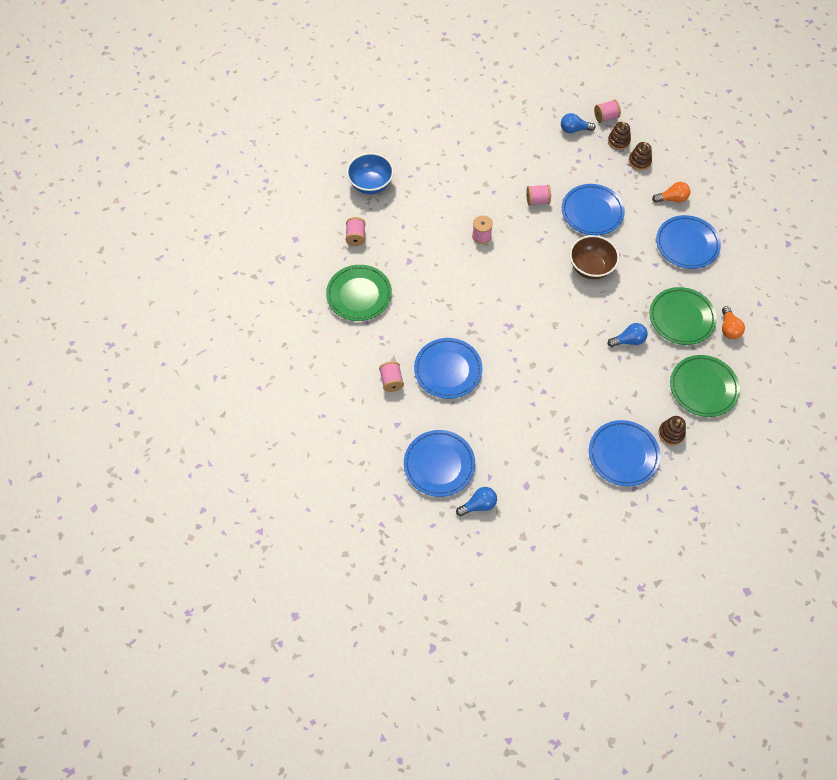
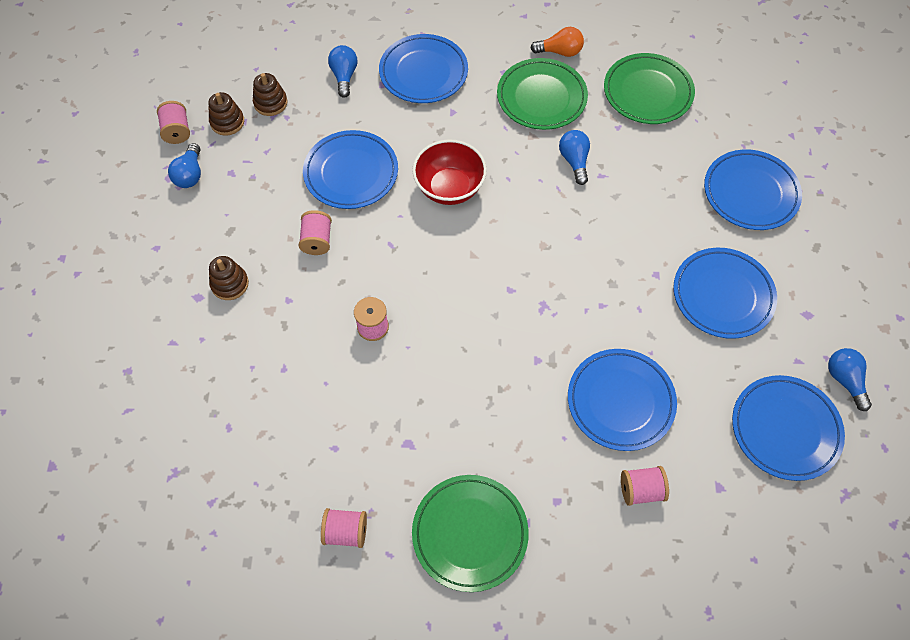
camera: 85 degrees left, 0 degrees up
(371, 184) = (233, 497): blue bowl -> none
(533, 432) = (722, 295): none -> blue plate
(591, 267) = (449, 188): brown bowl -> red bowl
(671, 433) = (716, 136): brown stacking toy -> brown stacking toy (230, 284)
(672, 199) = (344, 76): orange light bulb -> blue light bulb

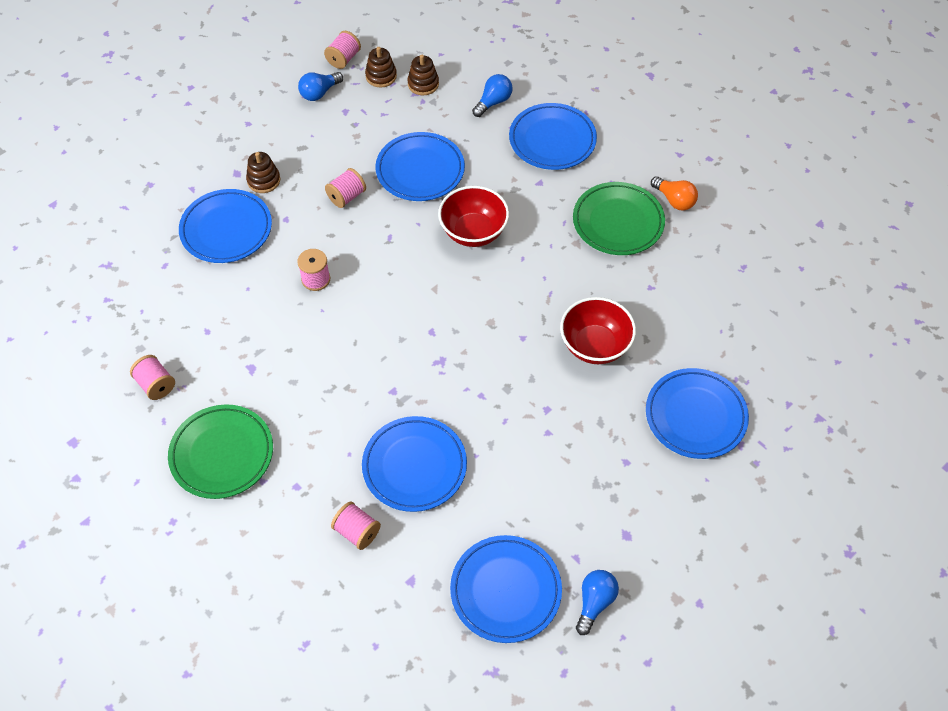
camera: 45 degrees right, 5 degrees down
(574, 161) = (586, 285): blue light bulb -> none
(632, 200) = (595, 346): none -> red bowl
(647, 92) = (707, 281): green plate -> none
(722, 295) = (578, 465): blue plate -> blue plate (226, 229)

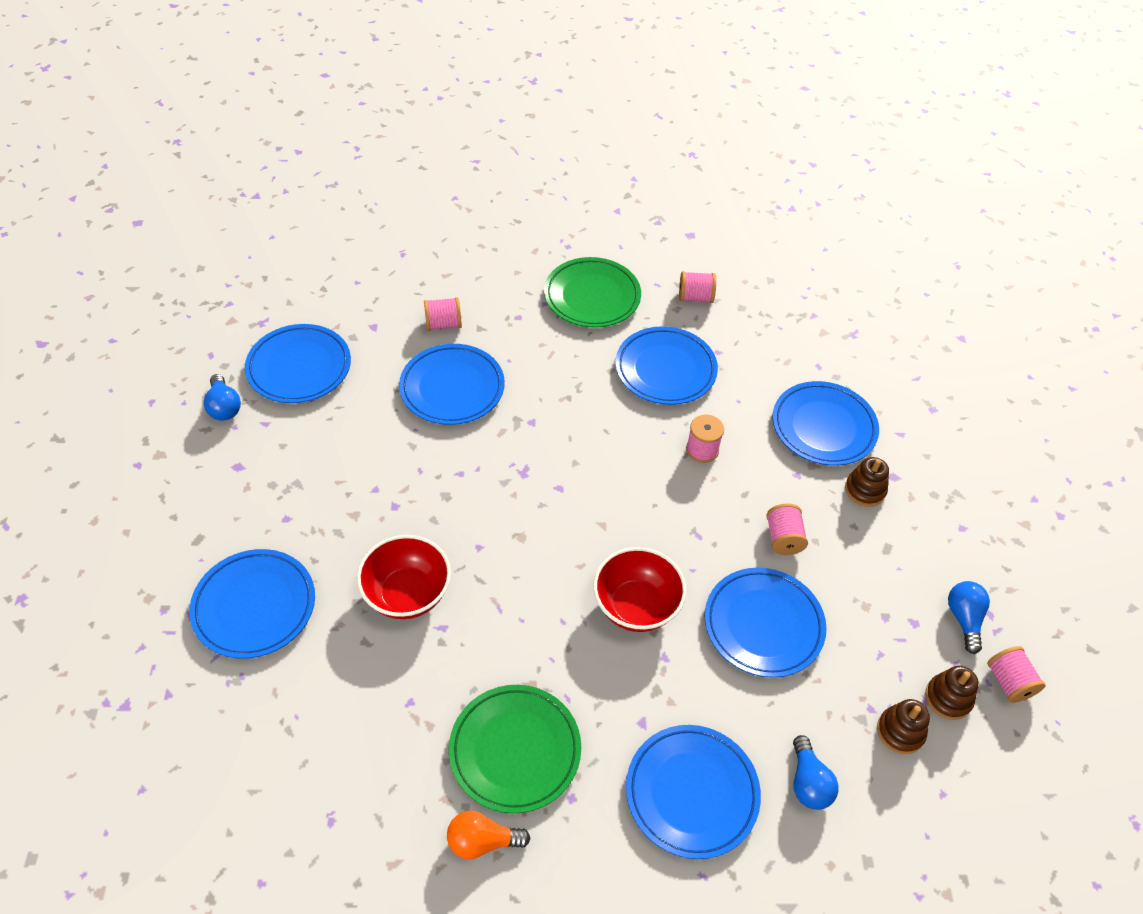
camera: 130 degrees right, 5 degrees down
(258, 349) = (665, 369): none -> blue plate

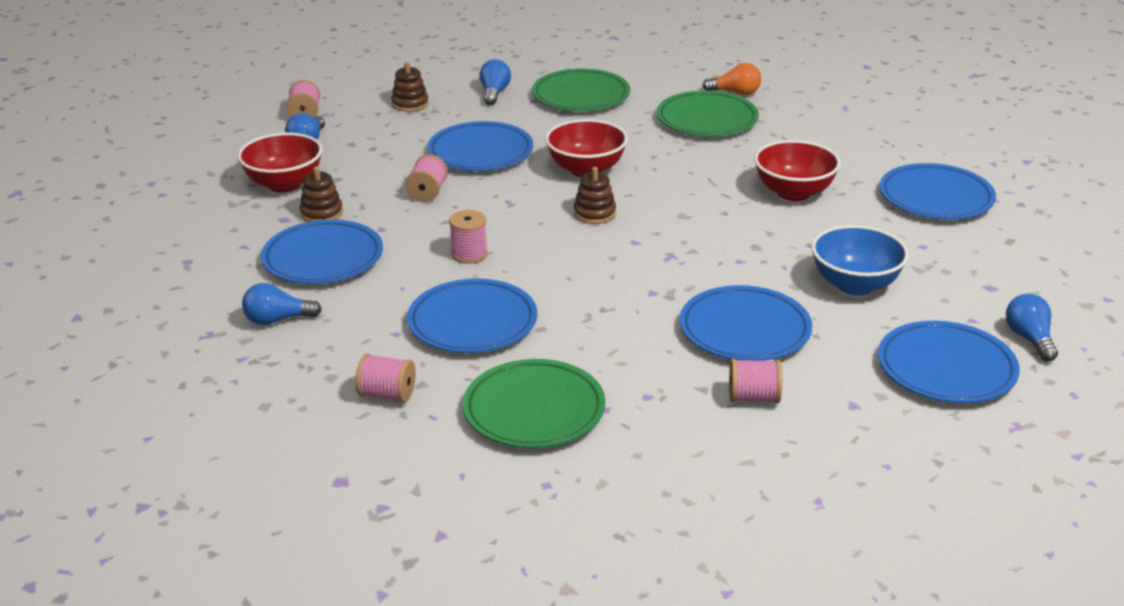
camera: 165 degrees left, 20 degrees down
(358, 454) = (855, 285): none -> blue bowl
(691, 793) = (581, 96): blue plate -> green plate
(813, 354) = (277, 320): none -> blue light bulb
(931, 532) = (284, 184): none -> red bowl
(948, 698) = (360, 112): brown stacking toy -> brown stacking toy (594, 213)

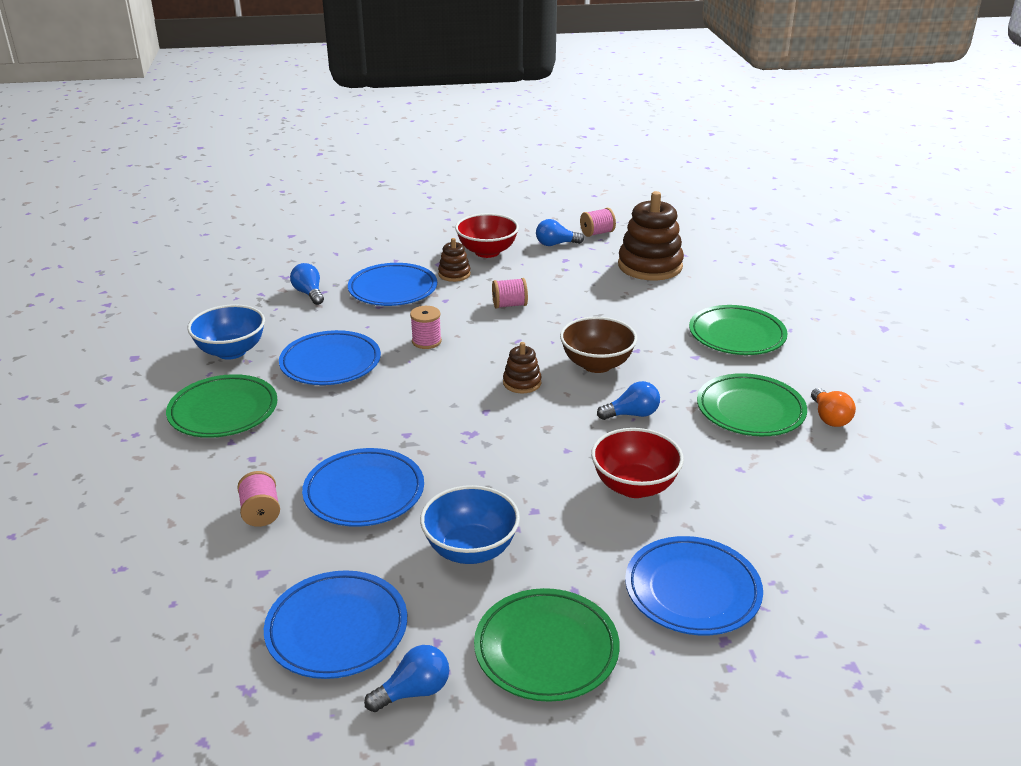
camera: 70 degrees right, 0 degrees up
(387, 394) = (231, 351): pink spool -> blue bowl
(410, 104) = (650, 266): brown stacking toy -> brown stacking toy, size x2.03
(480, 152) = (590, 312): blue plate -> none
(494, 93) = (703, 295): blue light bulb -> blue light bulb (632, 414)
(586, 170) = (596, 364): red bowl -> brown bowl
(990, 271) = (546, 649): none -> green plate

